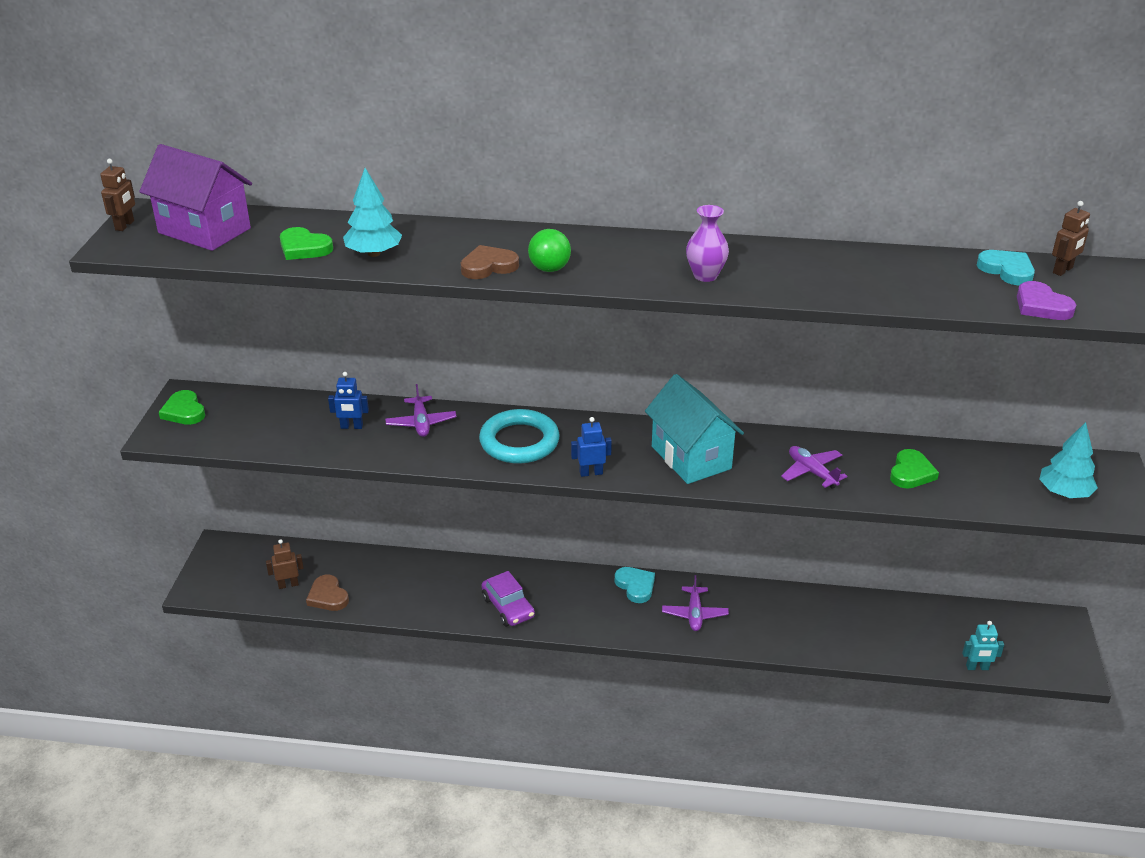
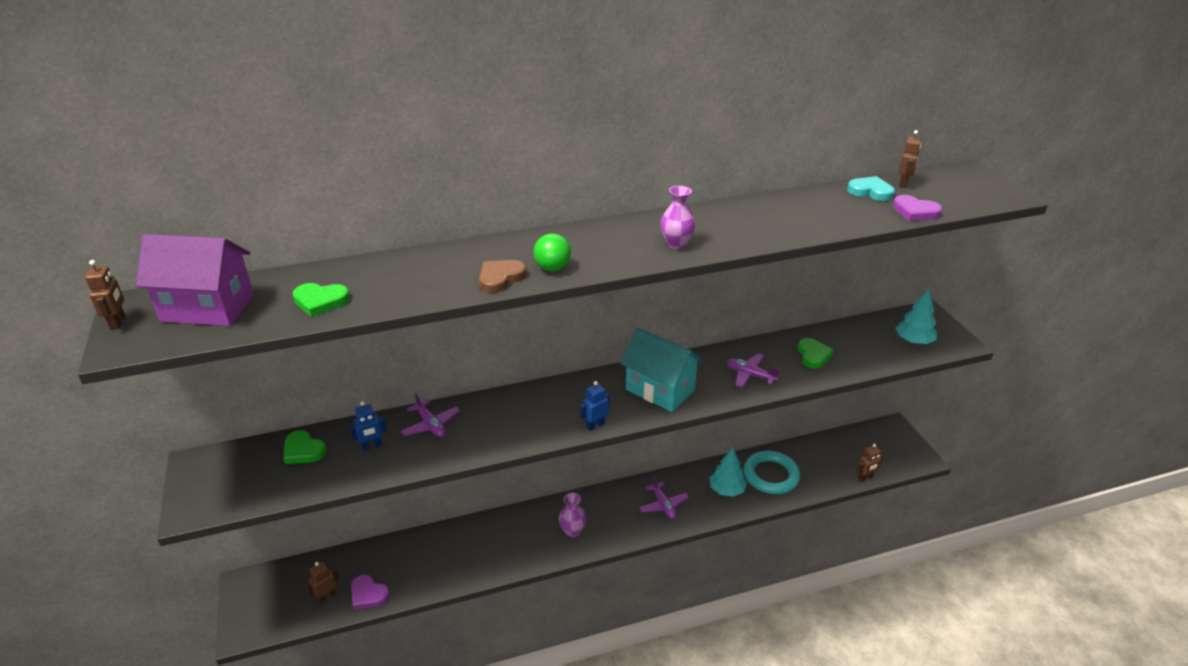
camera: 25 degrees left, 0 degrees up
(184, 411) = (202, 479): green heart -> green heart (303, 450)
(328, 596) = (368, 594): brown heart -> purple heart
(374, 253) = (390, 291): turquoise tree -> turquoise tree (726, 490)
(508, 607) = (523, 549): purple car -> none
(519, 442) = (522, 416): turquoise ring -> turquoise ring (771, 475)
(573, 606) = (572, 531): none -> purple vase
(635, 586) = (609, 498): turquoise heart -> none
(977, 667) = (865, 478): turquoise robot -> brown robot

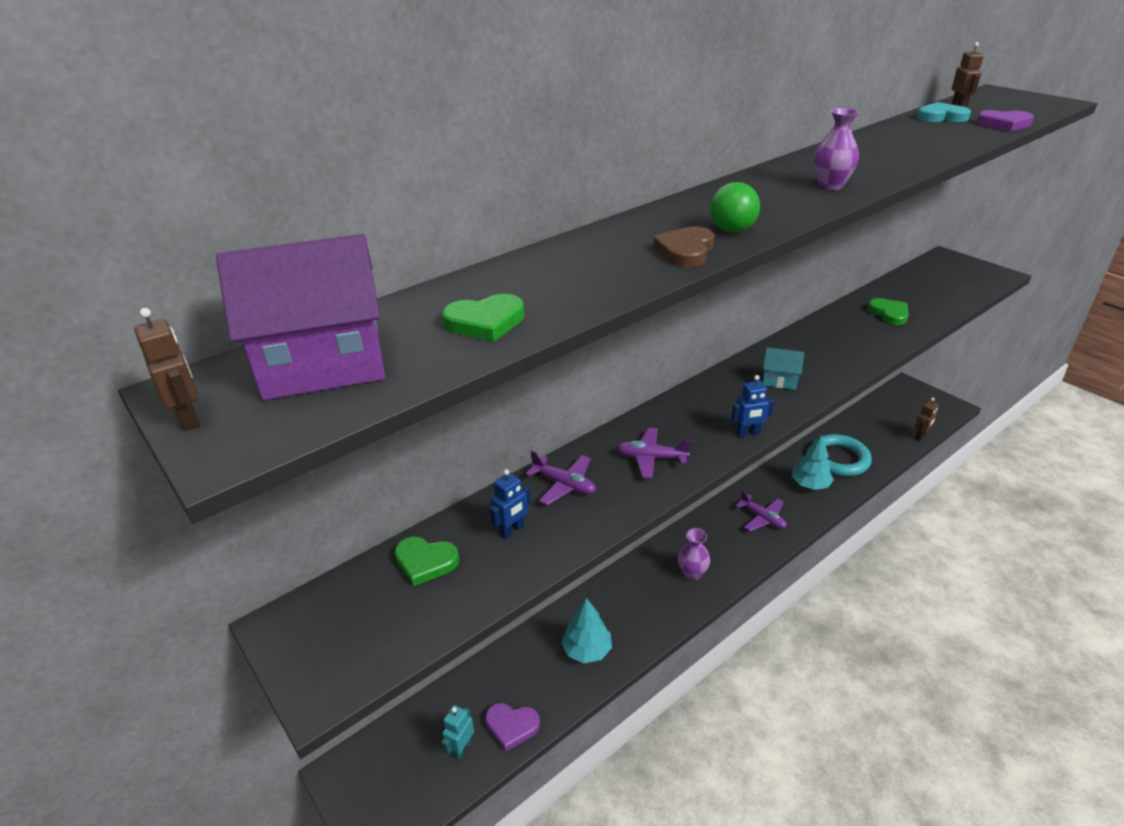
camera: 20 degrees left, 0 degrees up
(327, 596) = (461, 748): brown robot -> turquoise robot
(595, 425) = (748, 433): blue robot -> blue robot turned 135 degrees counterclockwise
(660, 390) = (779, 381): turquoise house -> turquoise house, size x0.50
(750, 375) = (851, 345): purple plane -> purple plane (651, 458)
(913, 341) = (960, 281): turquoise tree -> turquoise tree (587, 650)

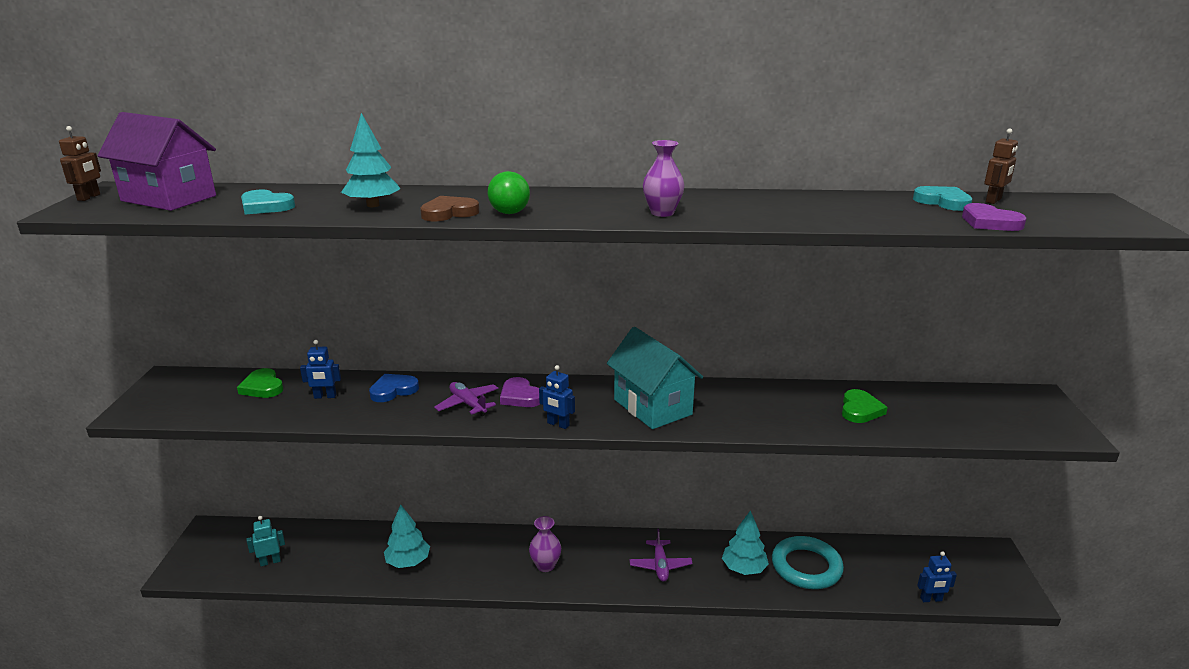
camera: 40 degrees right, 10 degrees down
(485, 322) = (265, 206): green heart -> turquoise heart
(511, 726) = (308, 570): purple heart -> purple heart (520, 396)
(564, 485) = (393, 390): purple plane -> blue heart
(593, 272) = (373, 205): none -> turquoise tree
(779, 381) = (652, 407): turquoise house -> turquoise house, size x1.99
(920, 436) = (931, 599): brown robot -> blue robot

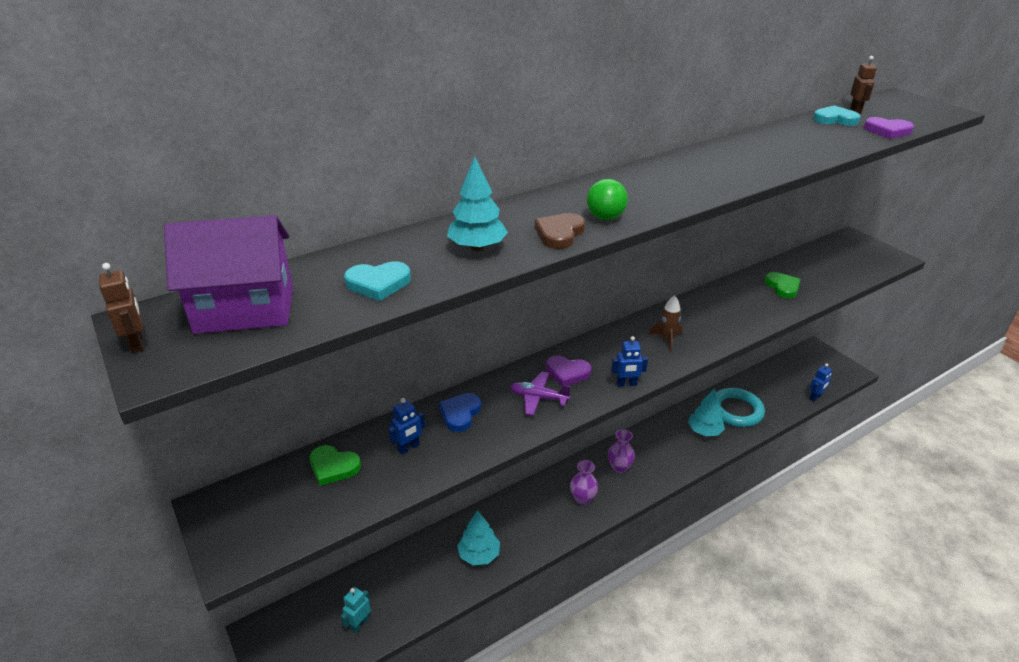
camera: 35 degrees left, 10 degrees up
(652, 407) = (667, 340): turquoise house -> brown rocket
(660, 565) = (655, 457): purple plane -> none
(662, 213) = (706, 181): purple vase -> purple vase (619, 467)

